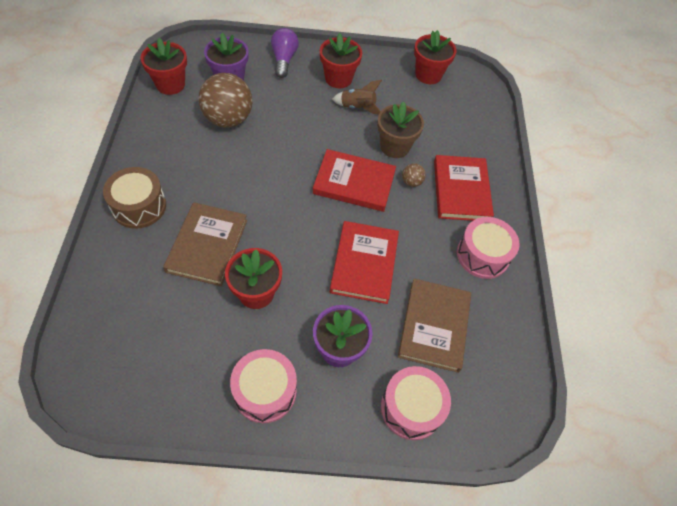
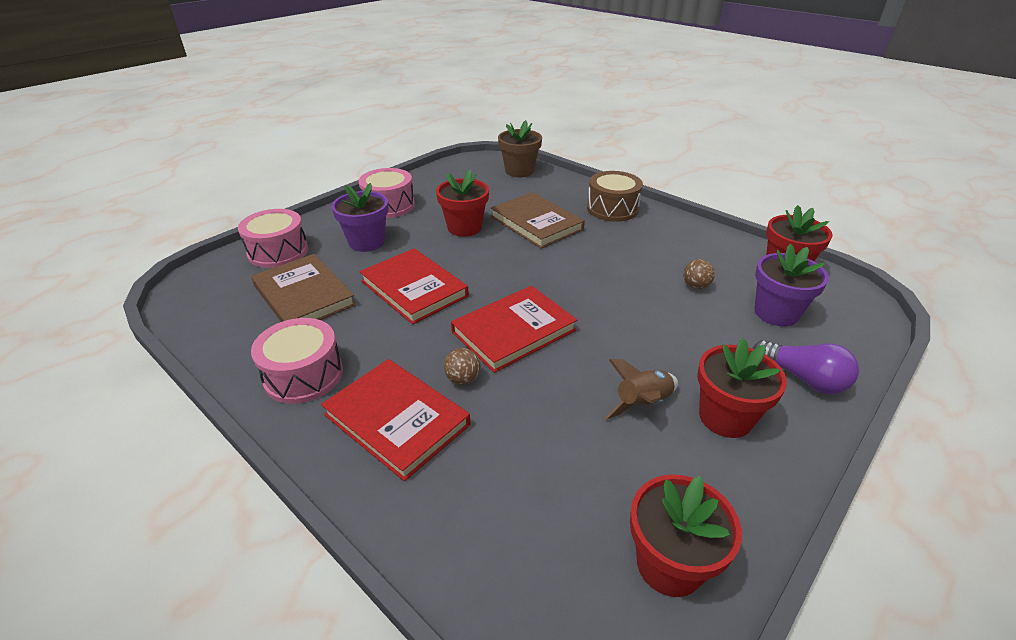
camera: 135 degrees right, 20 degrees down
(228, 119) = (695, 286): brown ball -> brown ball, size x0.43
(394, 147) = (534, 399): brown flower pot -> brown flower pot (519, 171)

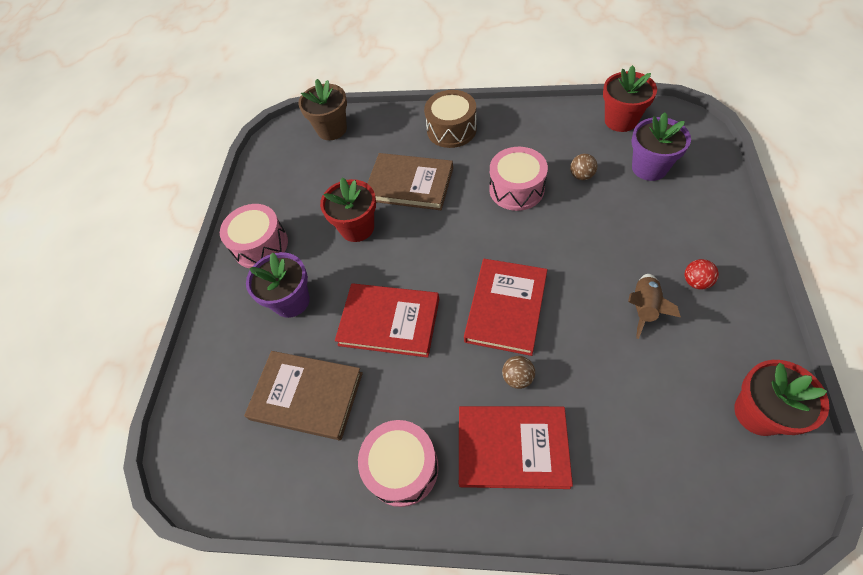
camera: 30 degrees left, 20 degrees up
(278, 251) = (222, 368): pink drum -> pink drum (516, 189)
(725, 417) = (696, 282): red flower pot -> red ball
(803, 378) = (709, 216): purple light bulb -> none

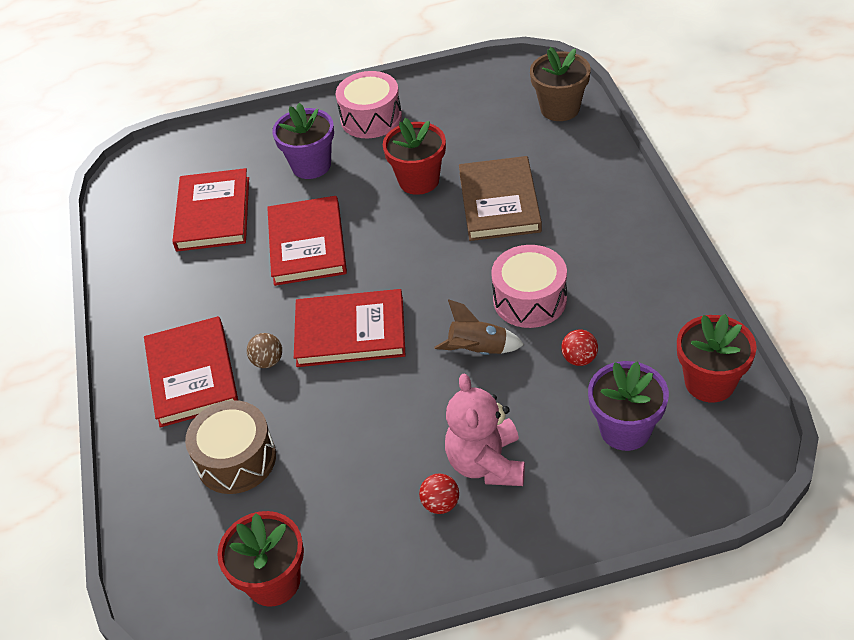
camera: 70 degrees right, 10 degrees down
(306, 396) = (213, 213): brown book -> red book
(402, 467) = (158, 300): pink drum -> none
(451, 129) = (608, 212): brown drum -> brown drum (236, 459)
(581, 176) = (579, 359): brown ball -> red ball
(643, 308) = (385, 456): brown rocket -> brown rocket (478, 350)
(663, 247) = (486, 463): none -> pink teddy bear

